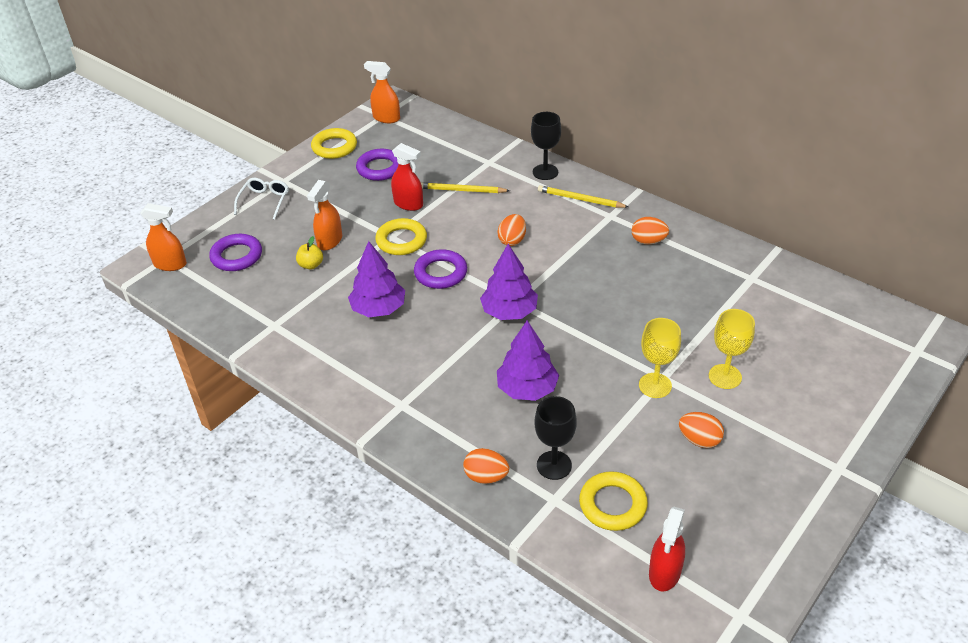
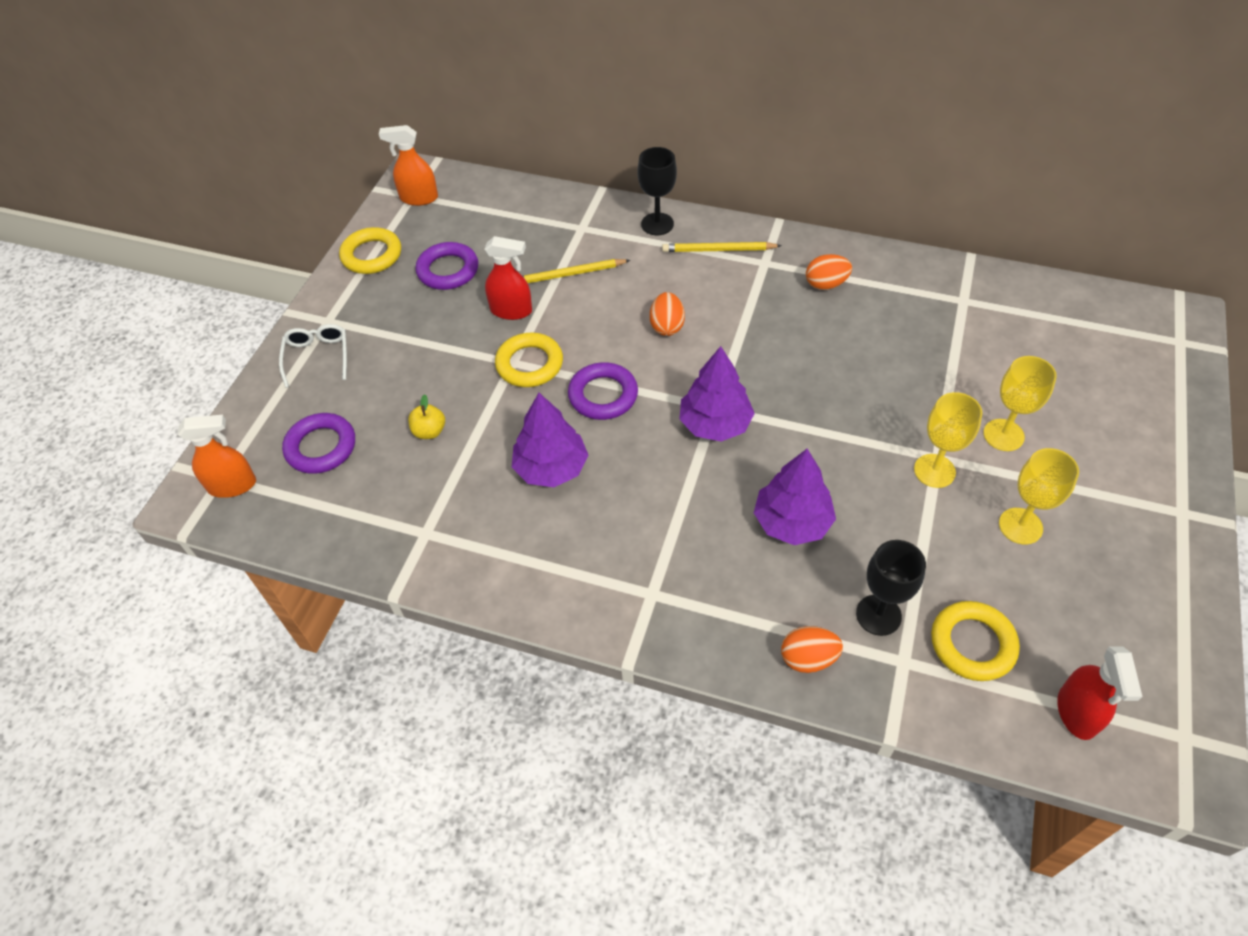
camera: 20 degrees left, 10 degrees up
(329, 241) = (436, 390): orange spray bottle -> none
(699, 440) = (1020, 526): orange egg -> yellow goblet

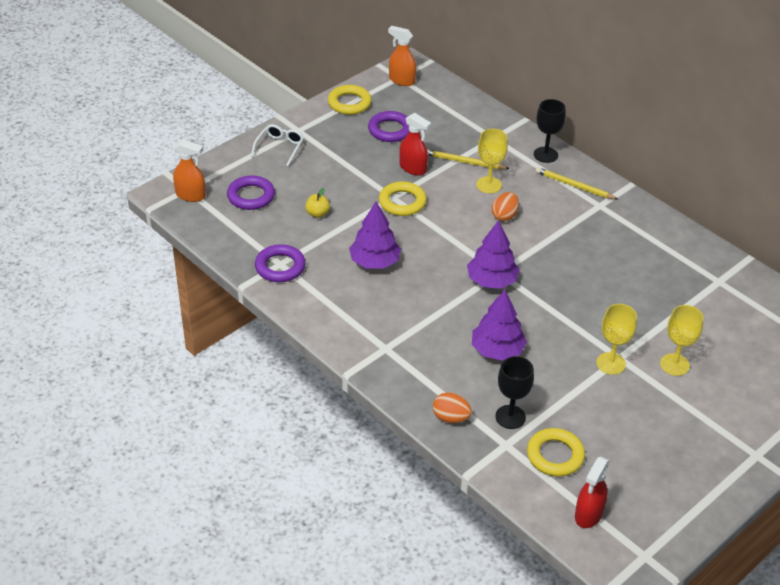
camera: 25 degrees right, 10 degrees down
(603, 395) = (434, 237): purple ring -> purple ring (280, 267)
(826, 284) = (630, 234): orange egg -> none
(1020, 526) = (640, 414): yellow goblet -> yellow goblet (488, 185)

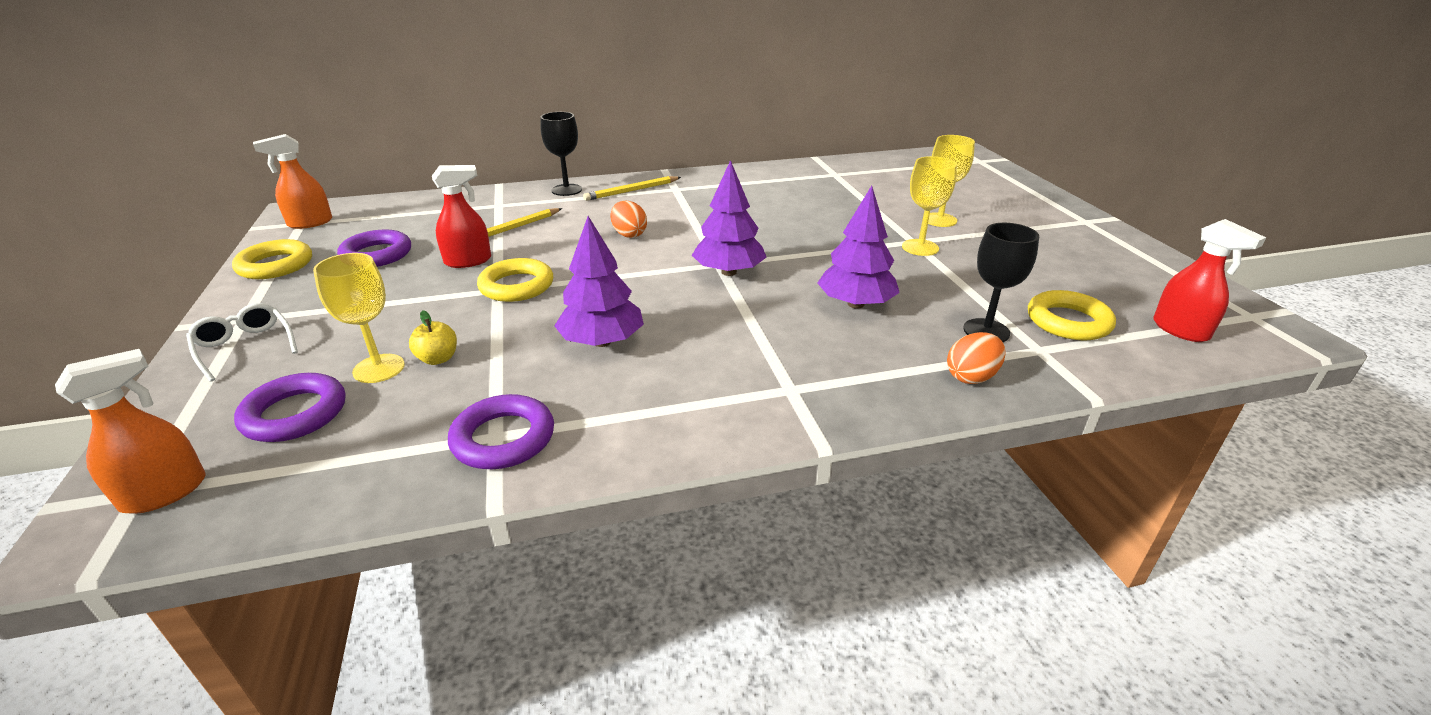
camera: 60 degrees left, 10 degrees down
(488, 185) = (567, 228): yellow goblet -> yellow goblet (379, 368)

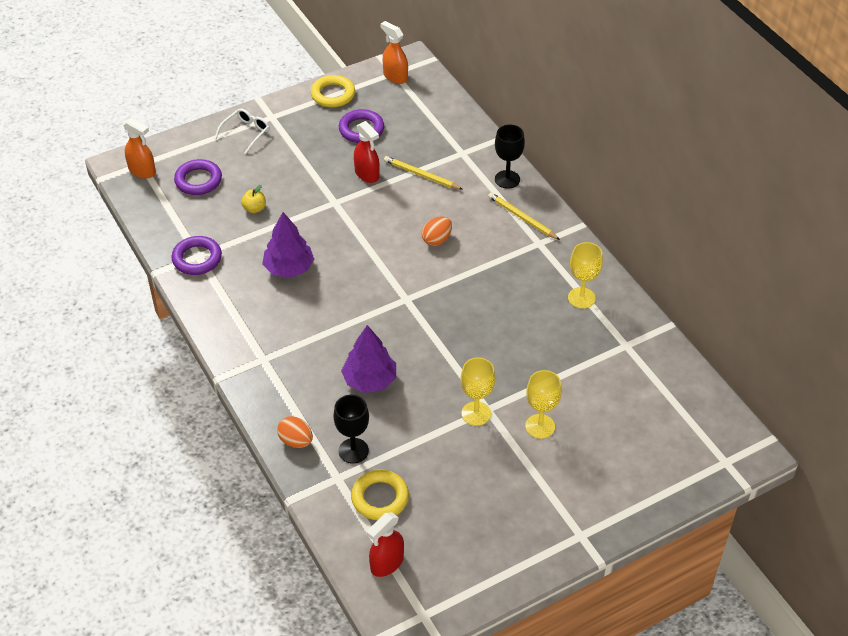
camera: 75 degrees right, 15 degrees up
(379, 368) = (240, 191): yellow goblet -> yellow goblet (581, 298)
(517, 286) = (341, 209): yellow ring -> none
(729, 272) = (395, 307): purple tree -> none

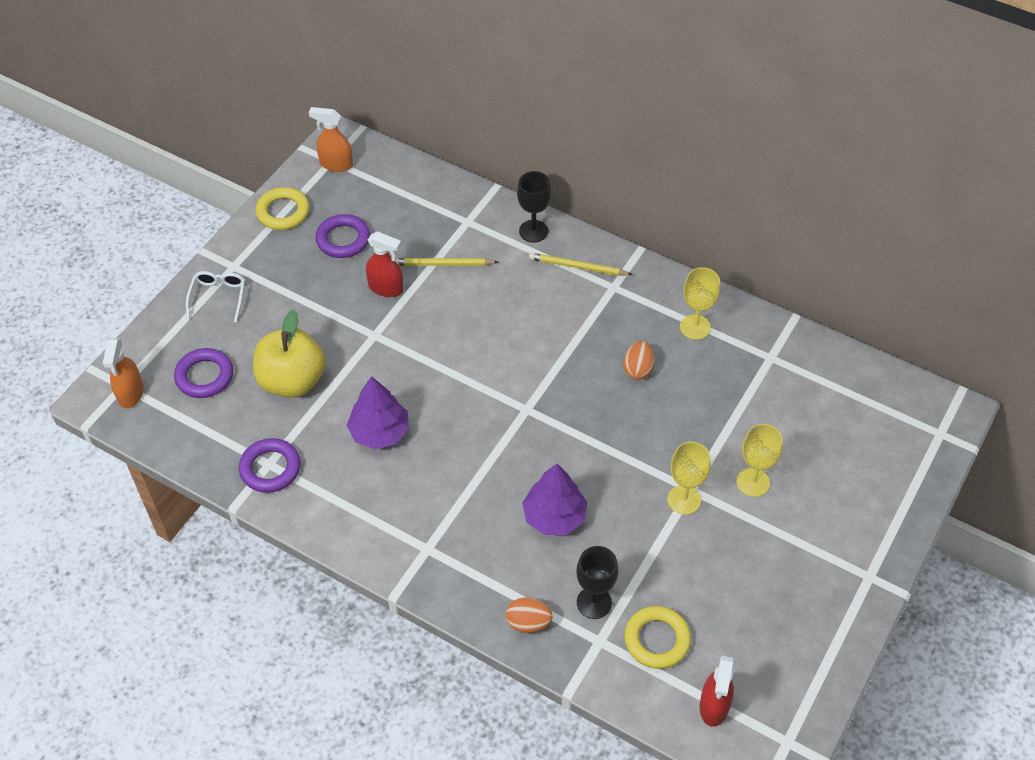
camera: 30 degrees left, 5 degrees up
(142, 171) = (130, 393): orange spray bottle -> orange spray bottle turned 90 degrees clockwise
(254, 208) = (292, 381): yellow apple -> yellow apple, size x2.39
(437, 239) = (510, 329): orange egg -> orange egg (638, 369)

